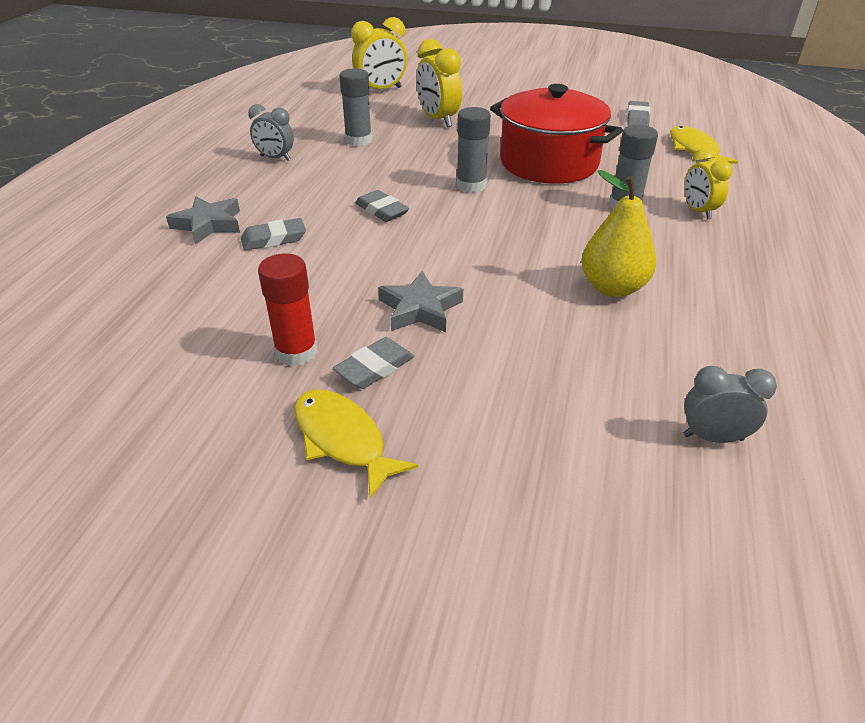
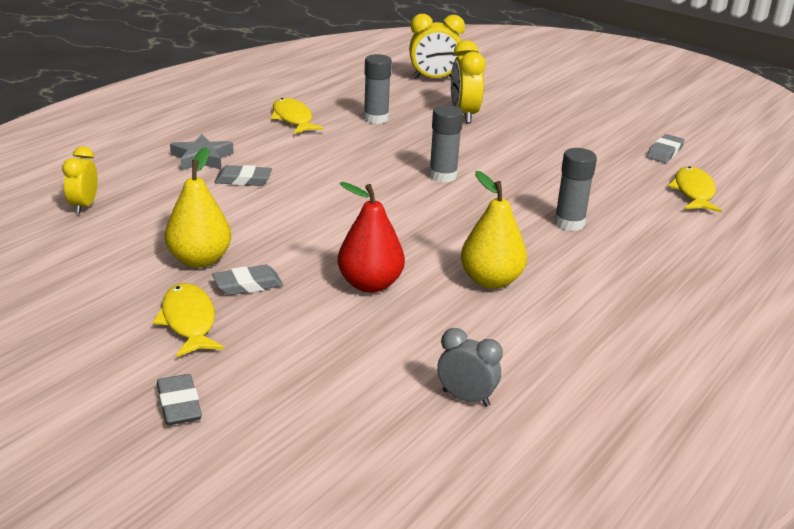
camera: 20 degrees right, 10 degrees down
(275, 158) = (293, 119): grey clock -> yellow fish
(296, 352) = (199, 260): red glue stick -> yellow pear
(381, 210) = (347, 178): grey eraser -> grey eraser (179, 405)
(420, 309) = (316, 256): grey star -> none
(502, 327) = (370, 284): none -> red pear
(549, 163) = (533, 173): red pot -> none
(698, 211) = (637, 243): yellow clock -> yellow clock (84, 206)

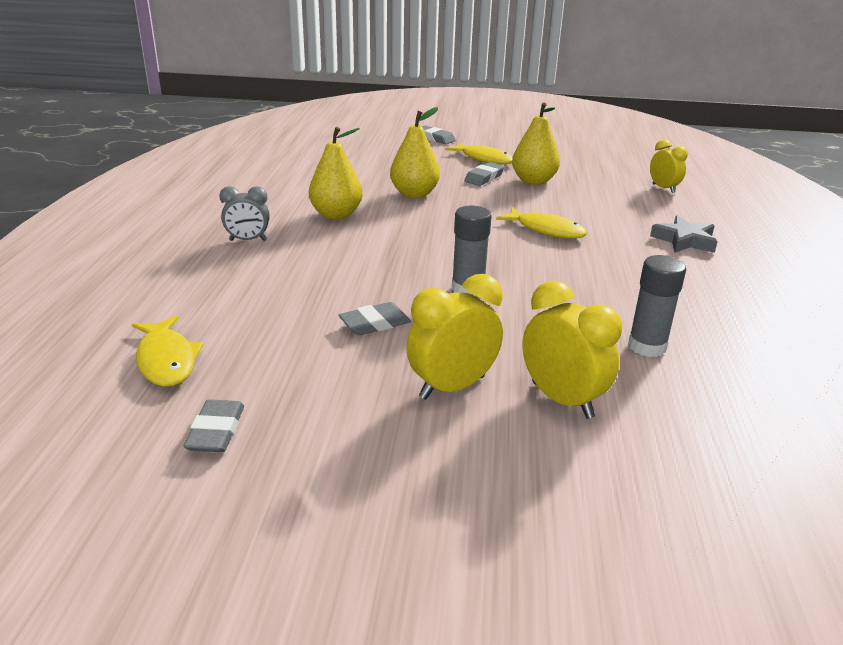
camera: 150 degrees right, 0 degrees up
(243, 180) = (615, 233): grey eraser -> grey eraser (375, 323)
(293, 119) = (718, 311): yellow fish -> yellow fish (546, 230)
(370, 284) = (414, 194): red pear -> yellow pear
(434, 79) = (728, 488): yellow clock -> yellow clock (452, 387)
(466, 398) = (304, 164): grey clock -> grey clock (248, 240)
(569, 223) = (302, 275): grey glue stick -> none

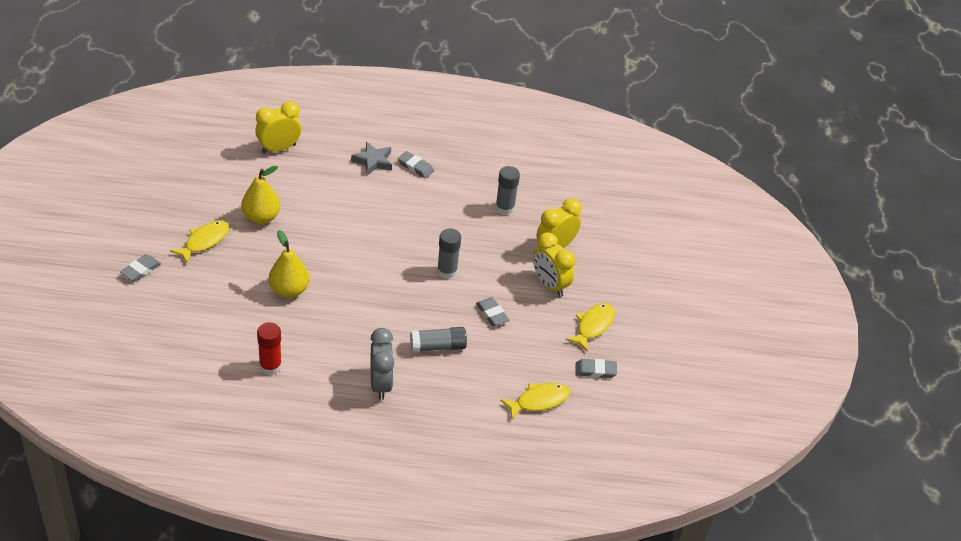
camera: 95 degrees left, 15 degrees up
(248, 240) = (380, 384): grey clock -> grey clock, size x1.53
(294, 186) = (270, 366): none -> red glue stick
(308, 278) = (437, 346): none -> grey glue stick
(336, 215) = (332, 337): yellow pear -> none
(484, 178) = (252, 245): grey eraser -> grey eraser (415, 167)
(546, 230) = (358, 224): yellow fish -> yellow fish (593, 326)
(663, 188) = (279, 148): yellow clock -> yellow clock, size x1.53

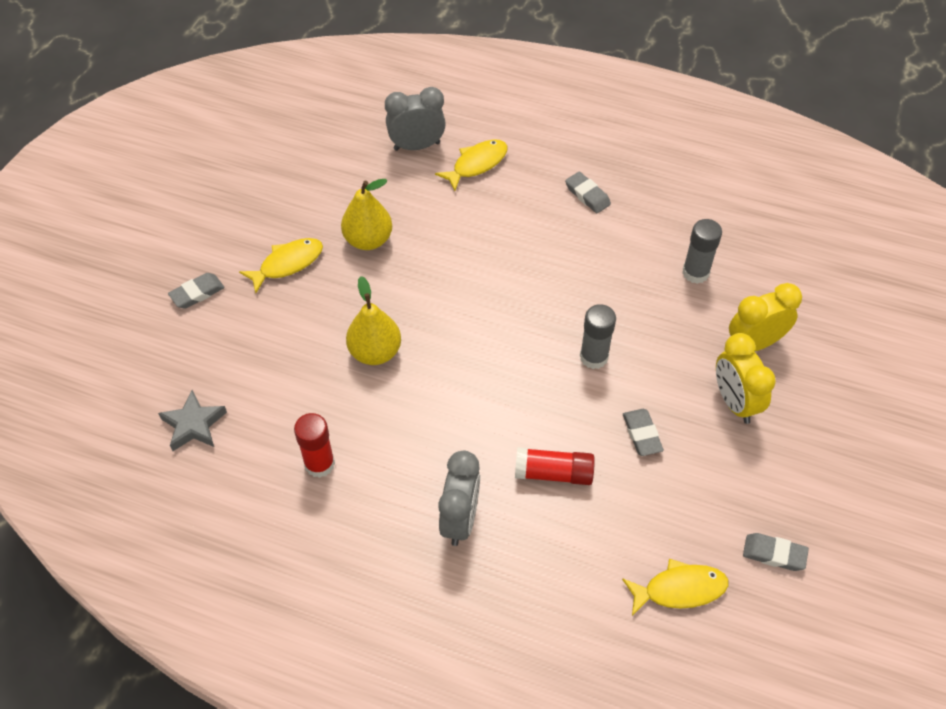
camera: 20 degrees right, 10 degrees up
(279, 148) = (417, 146): yellow clock -> grey clock
(373, 161) = (533, 180): grey star -> grey star (194, 425)
(437, 346) = (553, 473): grey glue stick -> red glue stick
(593, 326) = (785, 478): yellow fish -> yellow fish (477, 164)

